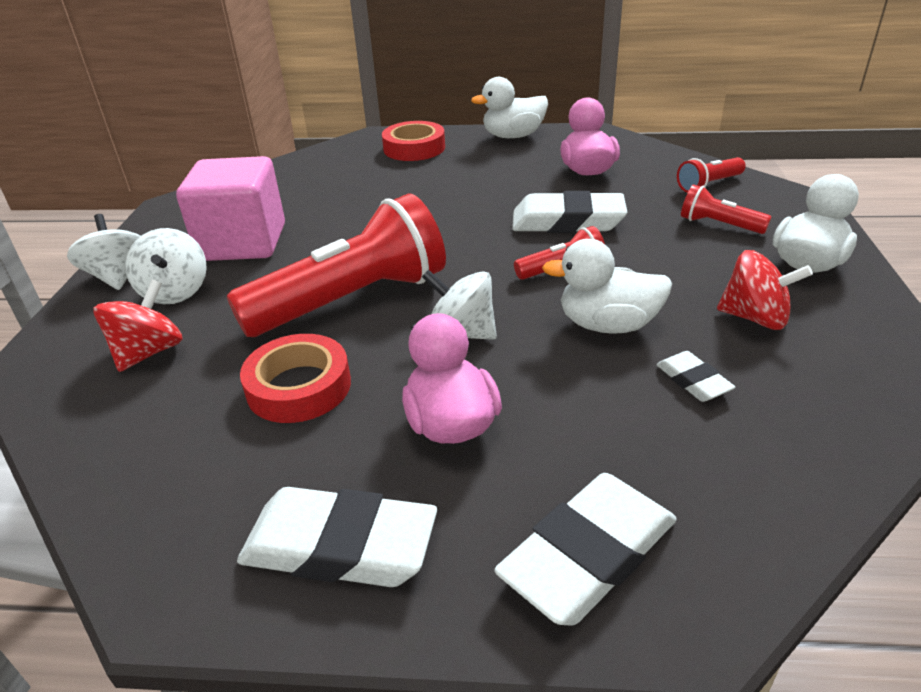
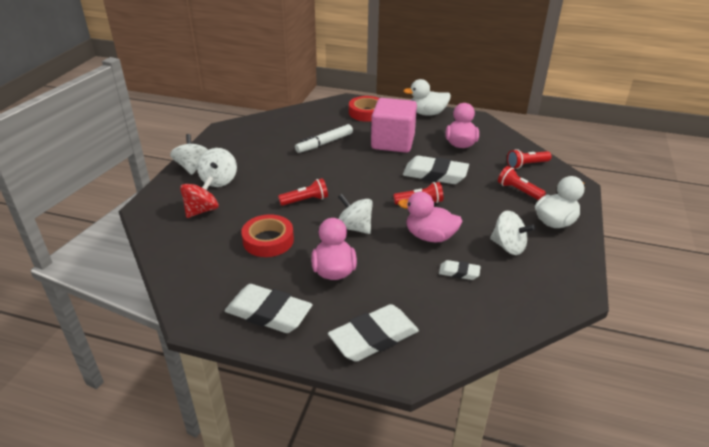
camera: 10 degrees right, 0 degrees up
(243, 243) = (258, 158): pink cube -> pink cube (392, 142)
(352, 300) = (305, 200): red flashlight -> red flashlight, size x0.45
(357, 202) = (324, 143): none -> white marker
(607, 325) = (430, 236): white duck -> pink duck
(693, 381) = (459, 272): white eraser -> white eraser turned 60 degrees counterclockwise
(755, 318) = (508, 246): red spinning top -> white spinning top

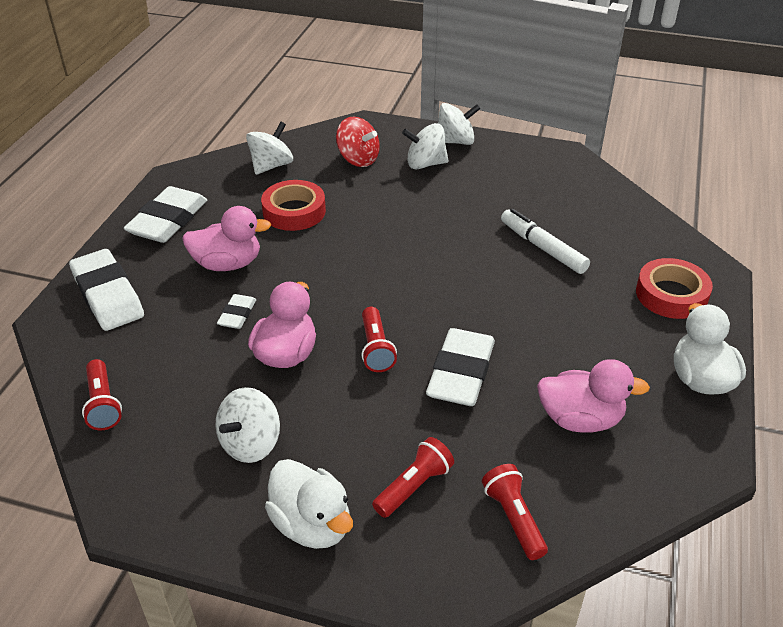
camera: 90 degrees right, 5 degrees up
(305, 200) = (379, 236): red flashlight -> red flashlight (103, 404)
(354, 227) = (314, 280): white spinning top -> white spinning top (271, 166)
(392, 142) = (564, 325): pink cube -> none
(459, 272) = (201, 378): white eraser -> white eraser (237, 315)

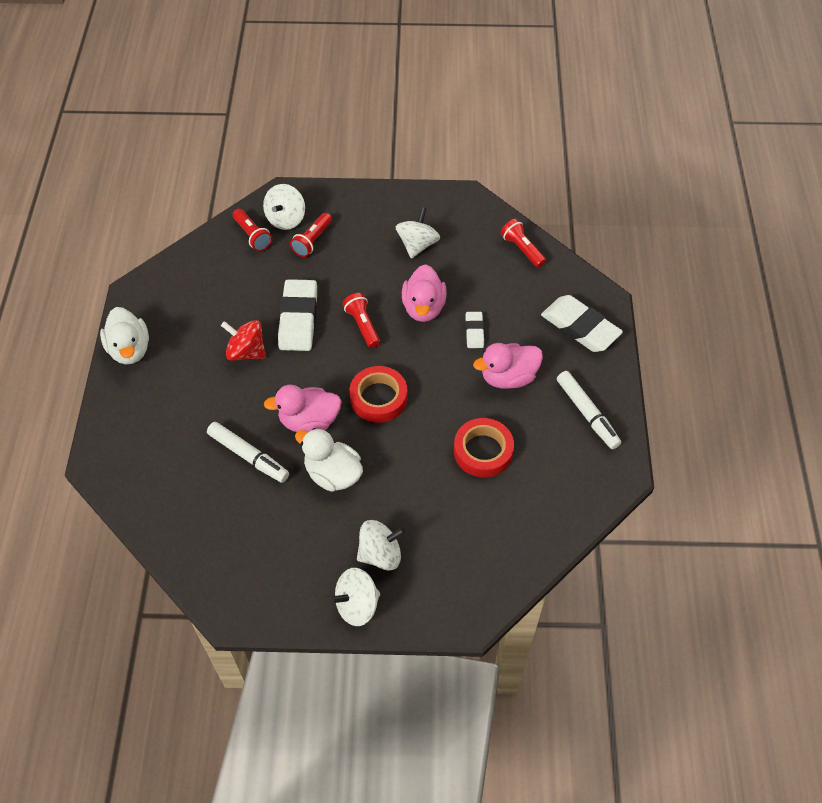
camera: 165 degrees right, 15 degrees up
(168, 221) = (587, 413): white eraser -> white marker
(271, 166) = (536, 512): white spinning top -> white spinning top (286, 219)
(312, 524) = (363, 211): white duck -> white duck (333, 474)
(358, 159) = (452, 545): red spinning top -> red spinning top (246, 352)
(580, 419) = (215, 302): pink duck -> pink duck (309, 421)
(671, 295) = (140, 425): red tape -> red tape (378, 398)

